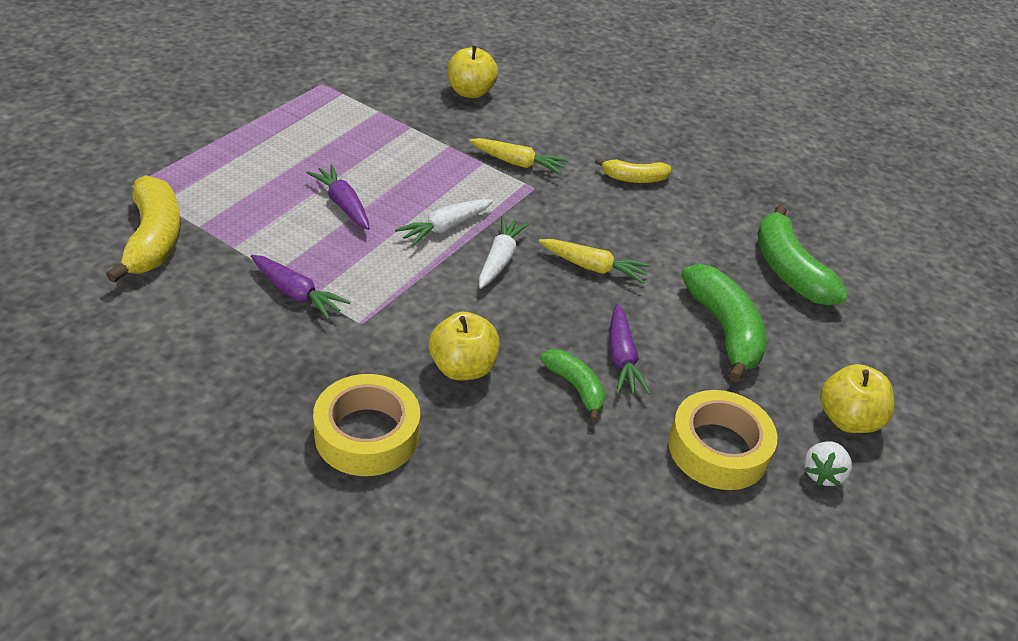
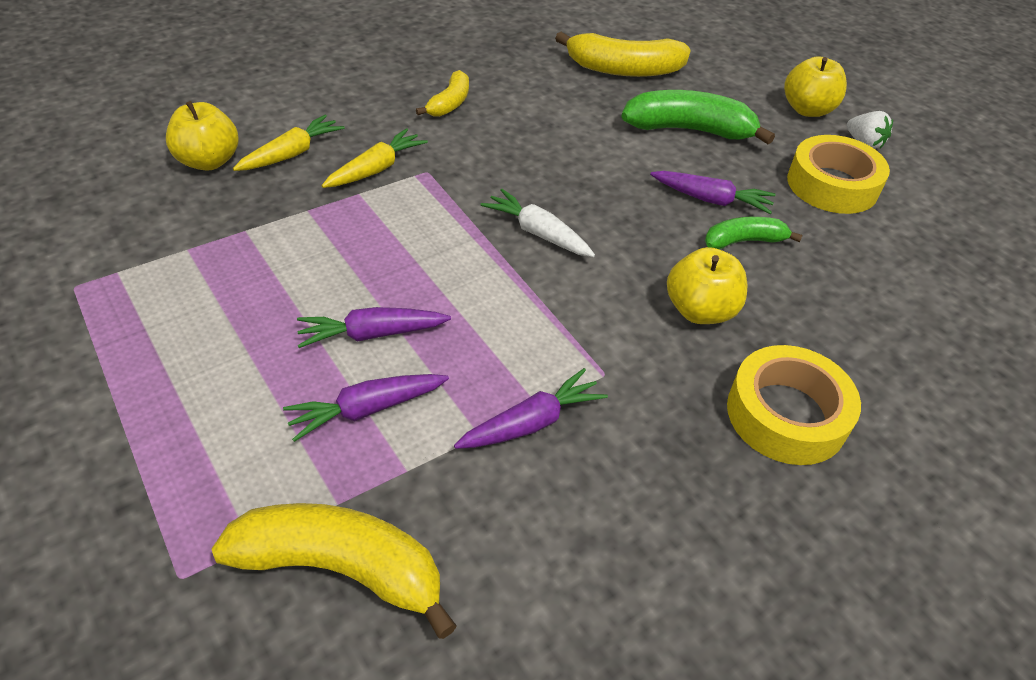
camera: 65 degrees left, 5 degrees up
(275, 219) = (366, 410): none -> purple carrot
(444, 228) = (464, 258): white carrot -> none
(593, 267) = (577, 174): yellow carrot -> yellow carrot (292, 153)
(789, 270) = (623, 69): green banana -> yellow banana

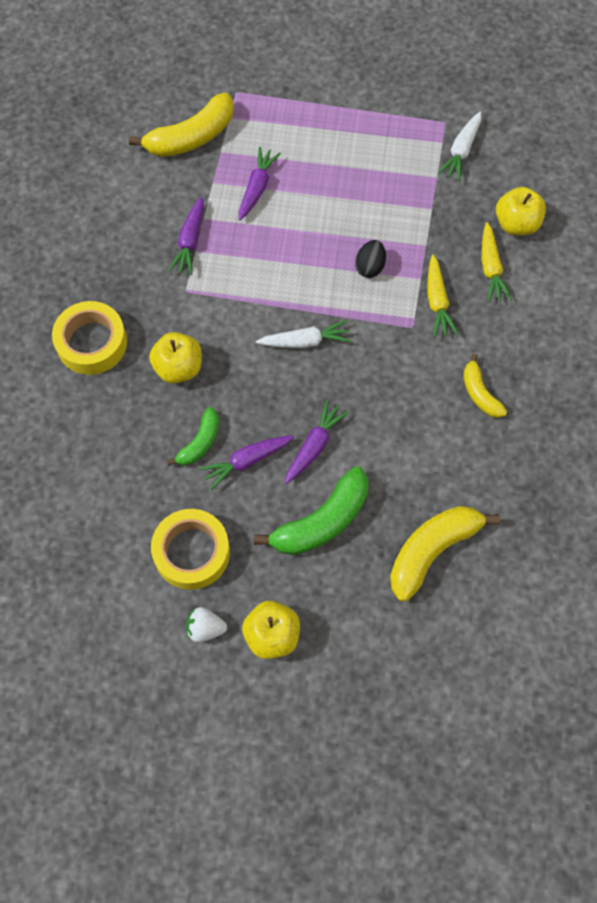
camera: 135 degrees right, 20 degrees up
(121, 248) = (461, 151): none -> white carrot
(371, 334) = (301, 216): purple carrot -> purple carrot (314, 445)
(384, 236) = (370, 267): none -> black egg

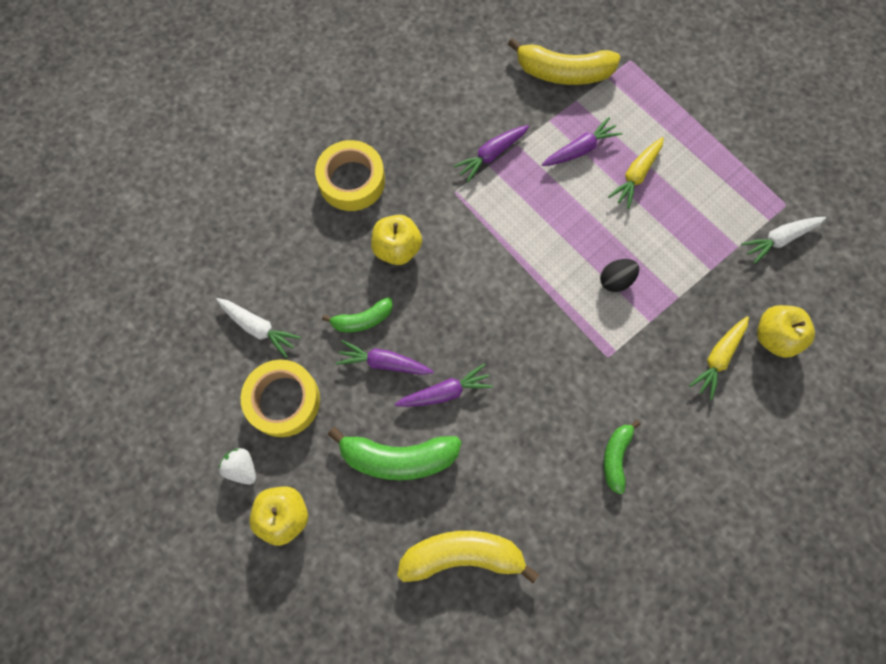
camera: 40 degrees right, 5 degrees up
(305, 341) = (511, 302): white carrot -> white carrot (259, 328)
(437, 302) = (647, 352): yellow carrot -> yellow carrot (636, 176)
(480, 393) = (616, 457): yellow banana -> green banana

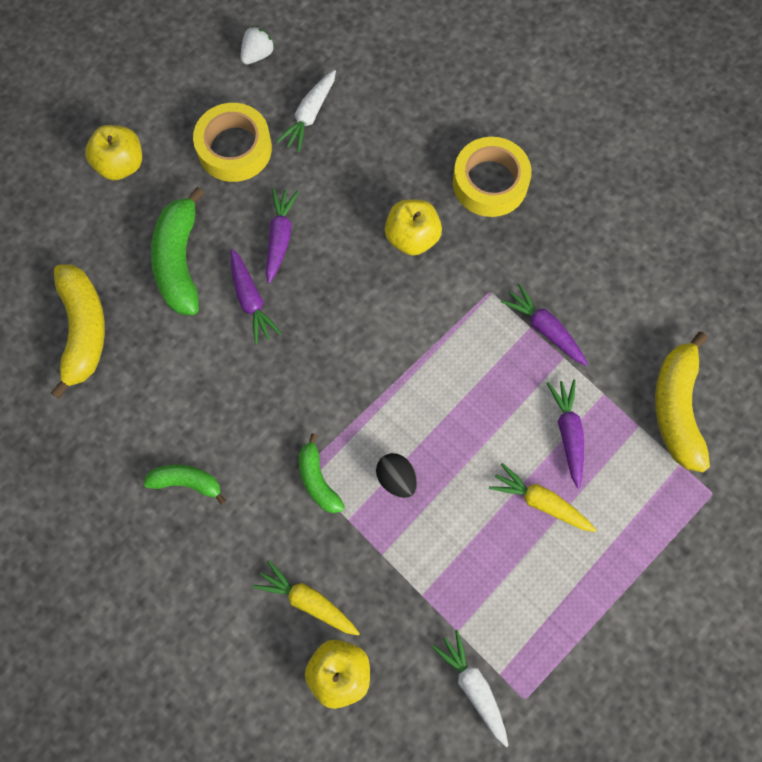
camera: 85 degrees right, 0 degrees up
(242, 468) = (166, 122): white strawberry -> white strawberry (257, 54)
(362, 320) = (326, 211): green banana -> green banana (318, 480)
(580, 149) = (568, 432): purple carrot -> purple carrot turned 150 degrees counterclockwise

